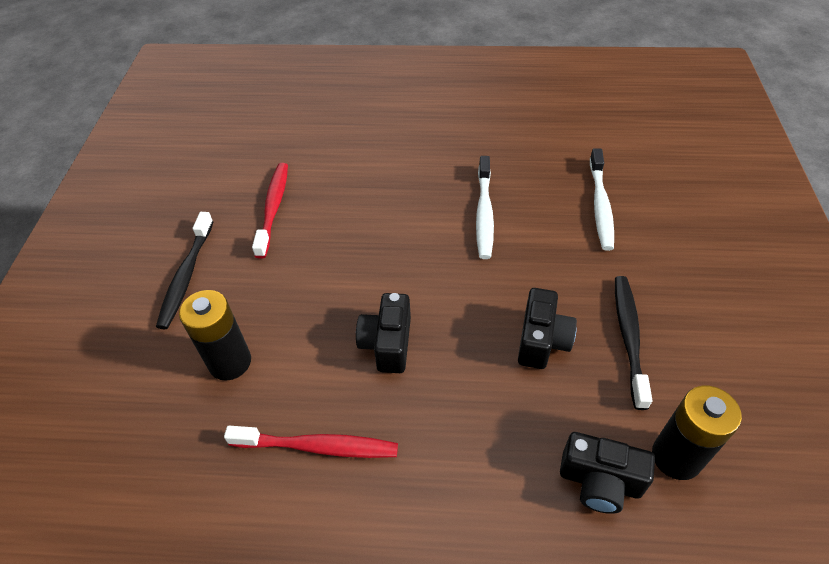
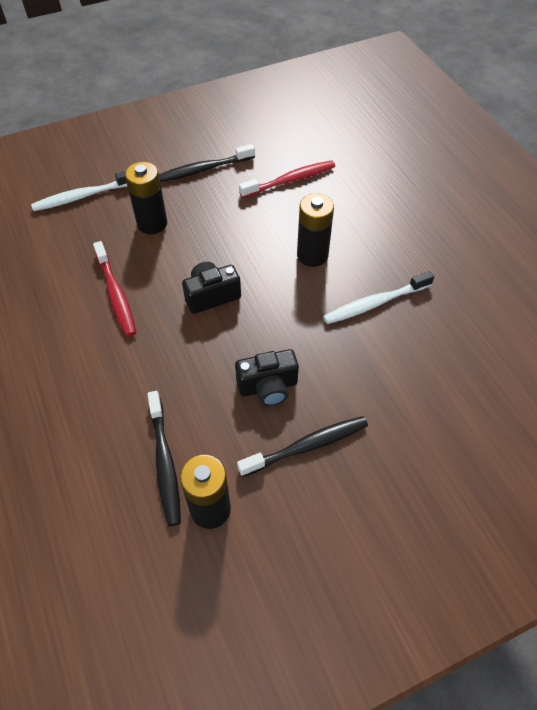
camera: 60 degrees right, 5 degrees up
(391, 233) = (312, 255): none -> black battery
(599, 482) = (165, 462): black camera -> black toothbrush
(600, 205) = (446, 382): white toothbrush -> white toothbrush (83, 196)

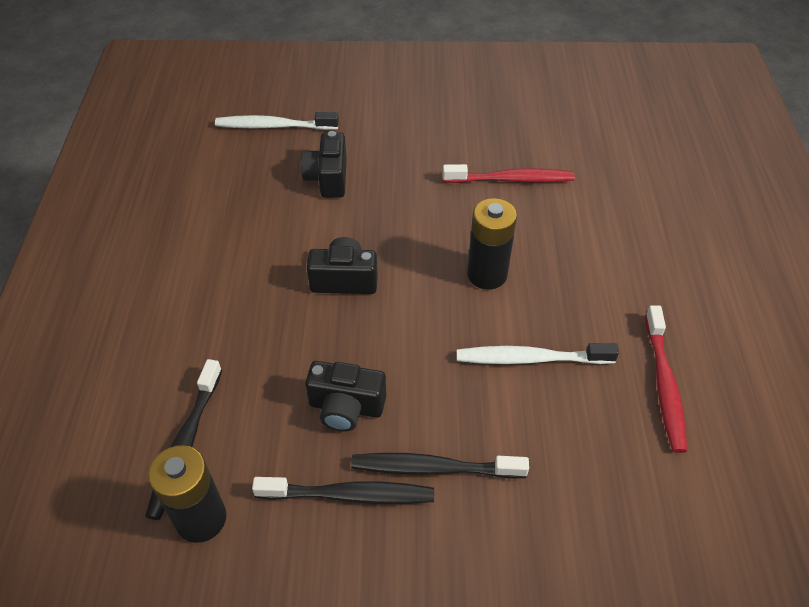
camera: 25 degrees right, 5 degrees down
(116, 294) = (245, 241): red toothbrush -> red toothbrush (664, 384)
(152, 224) = (328, 178): black battery -> black camera
(204, 169) = (419, 137): black toothbrush -> black toothbrush (434, 468)

